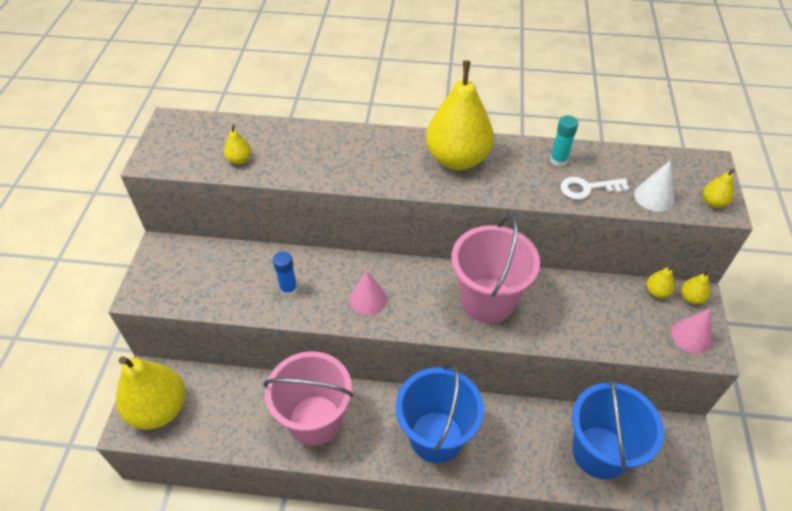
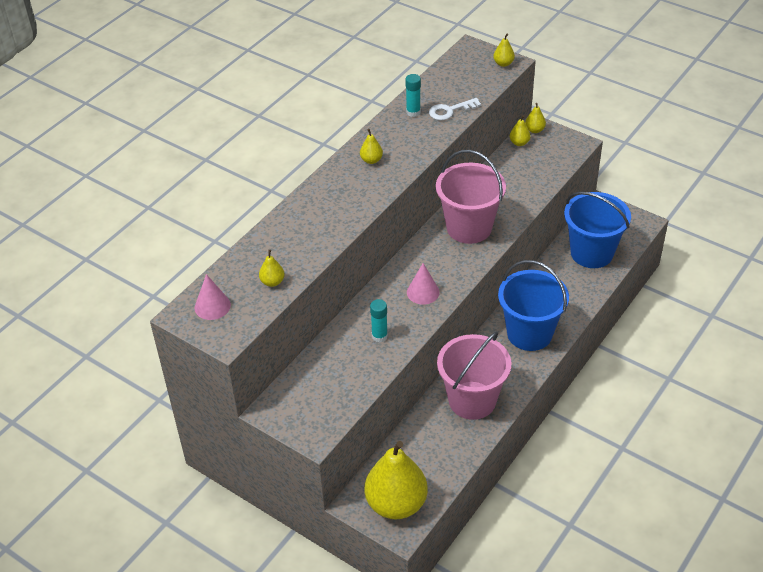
camera: 60 degrees left, 5 degrees down
(288, 289) = (379, 336): blue glue stick -> turquoise glue stick
(457, 159) = (371, 160): yellow pear -> yellow pear, size x0.41
(588, 188) = (450, 111): white key -> white key turned 45 degrees clockwise
(654, 197) = (480, 85): white cone -> none
(691, 336) = (563, 145): pink cone -> pink cone (212, 306)

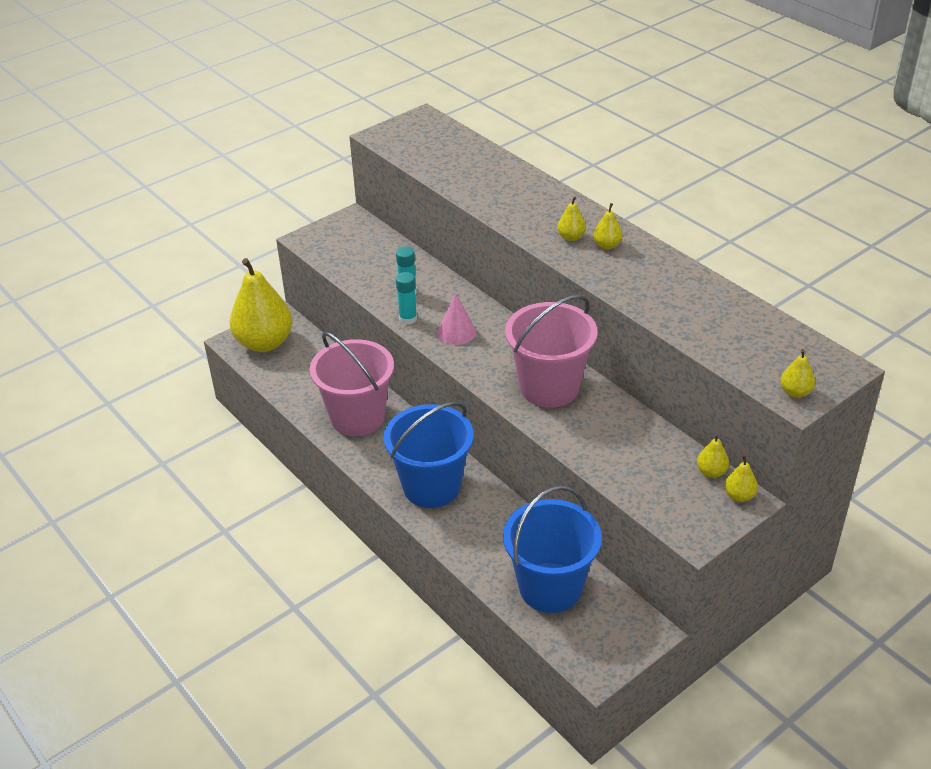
camera: 105 degrees right, 5 degrees down
(212, 306) = (425, 132): pink cone -> none
(272, 282) = (439, 164): yellow pear -> yellow pear (571, 237)
(413, 112) = (695, 290): turquoise glue stick -> turquoise glue stick (408, 319)
(450, 111) = (690, 321): white key -> none

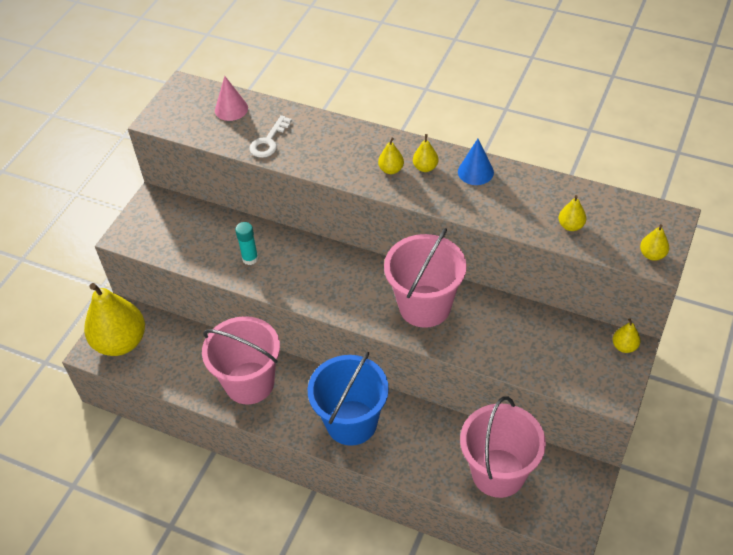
camera: 25 degrees left, 10 degrees up
(408, 319) = (267, 285): turquoise glue stick -> none
(456, 332) = (316, 282): pink cone -> pink cone (231, 109)
(469, 181) = (269, 141): none -> white key
(550, 587) = (498, 473): blue bucket -> pink bucket
(656, 264) = (475, 172): none -> blue cone
(711, 472) = (592, 333): yellow pear -> yellow pear (570, 226)

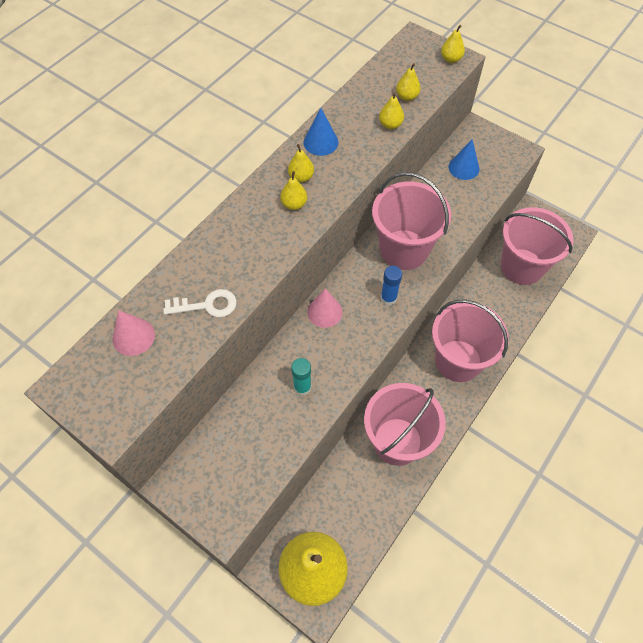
camera: 80 degrees left, 10 degrees up
(269, 141) = (207, 305): white key -> white key turned 45 degrees counterclockwise
(332, 258) = (324, 312): none -> pink cone
(351, 422) = (458, 360): blue bucket -> pink bucket
(361, 303) = (388, 298): none -> blue glue stick
(562, 343) = (464, 168): none -> blue cone
(624, 346) = (474, 132): yellow pear -> yellow pear (390, 125)

